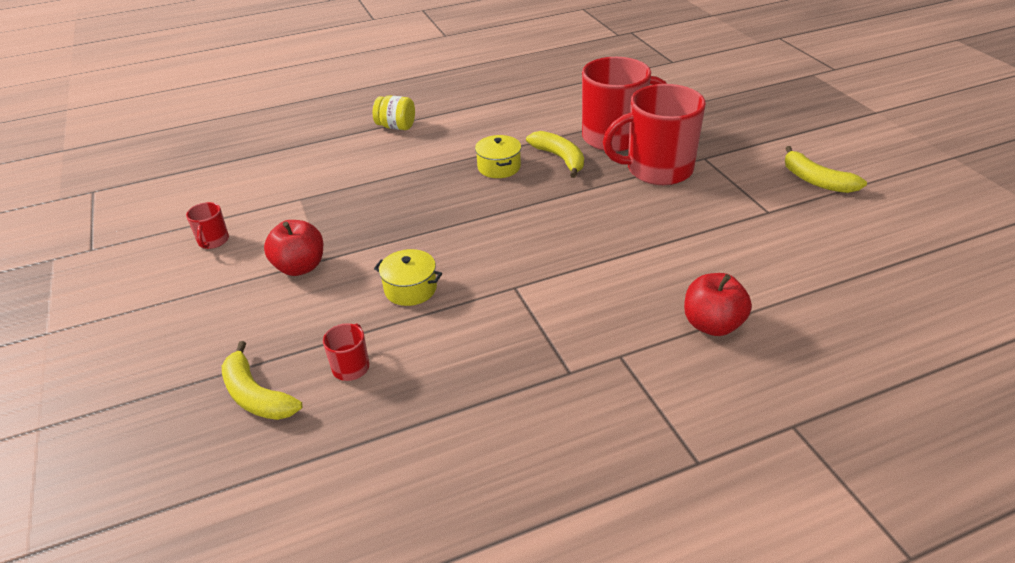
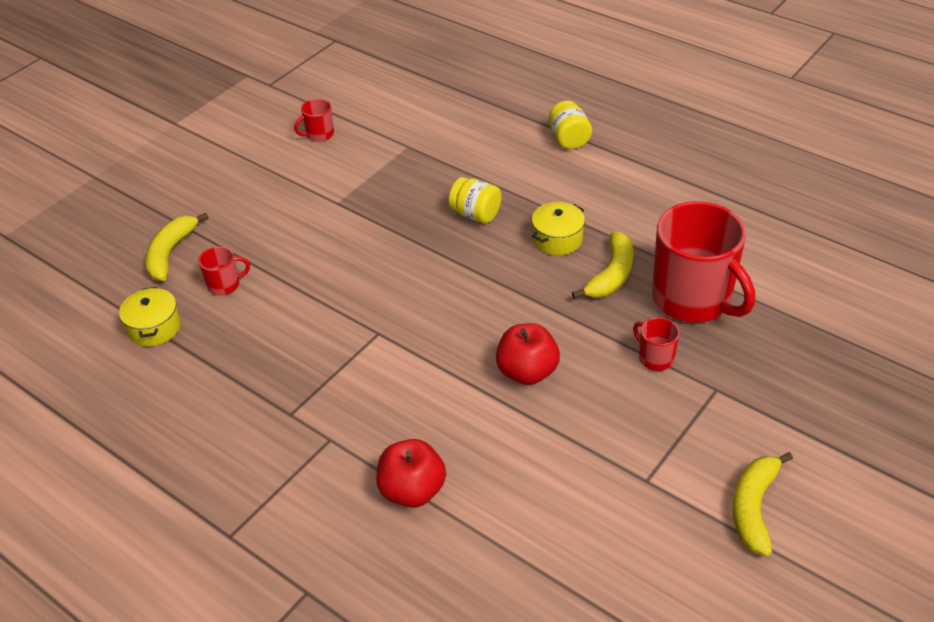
camera: 60 degrees right, 5 degrees up
(300, 267) = (319, 196): red apple -> red apple (527, 372)
(410, 289) = (333, 271): yellow pot -> yellow pot (154, 328)
(428, 193) = (476, 214): none -> yellow jar
(657, 169) = (655, 358): red mug -> red mug, size x0.43

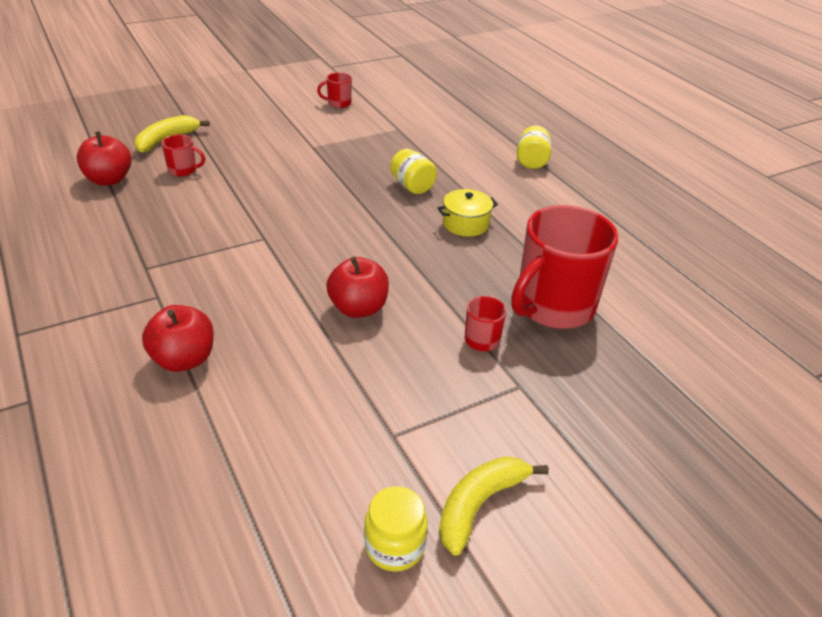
camera: 20 degrees right, 5 degrees down
(154, 328) = (109, 180): yellow pot -> red apple
(611, 275) = (492, 263): yellow banana -> none
(693, 299) = (553, 307): red mug -> red mug turned 60 degrees clockwise
(715, 570) = (395, 546): none -> yellow jar

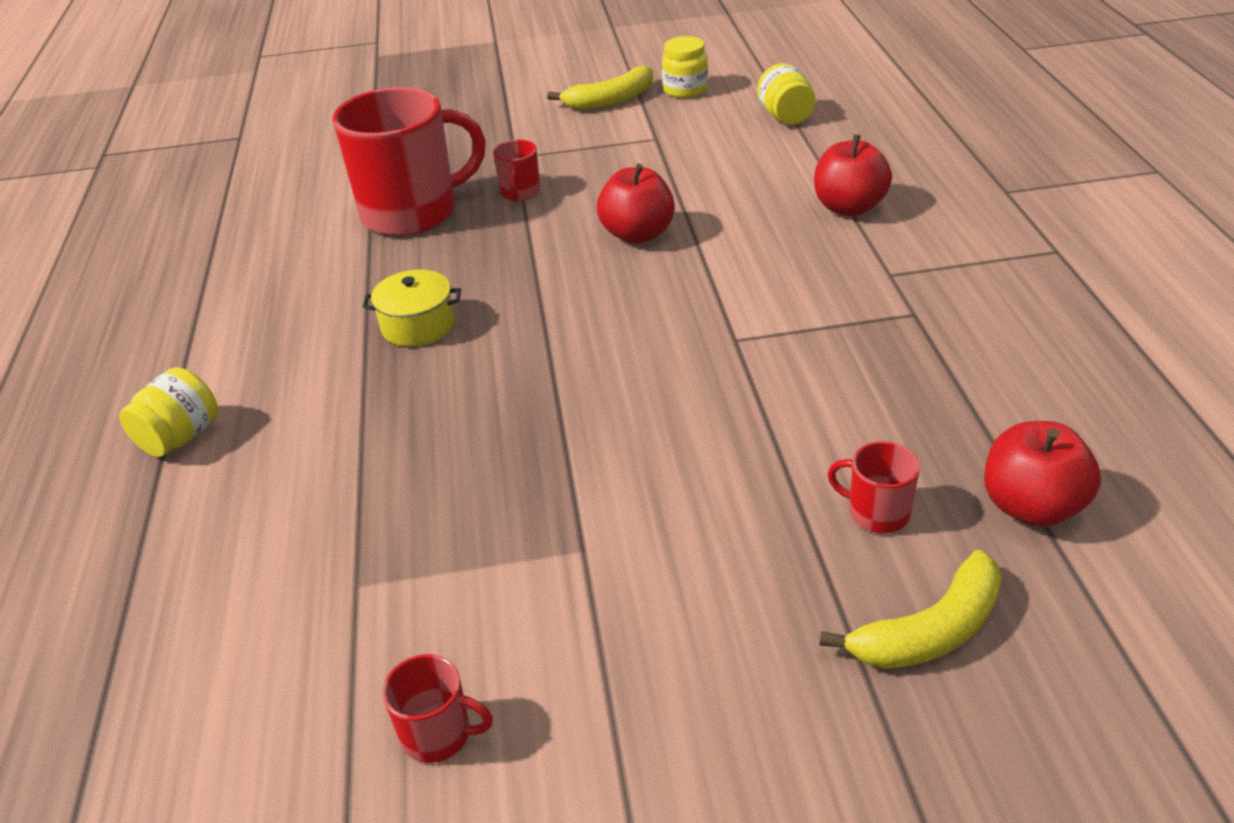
camera: 155 degrees left, 0 degrees up
(412, 186) = (445, 407): yellow jar -> yellow jar (785, 116)

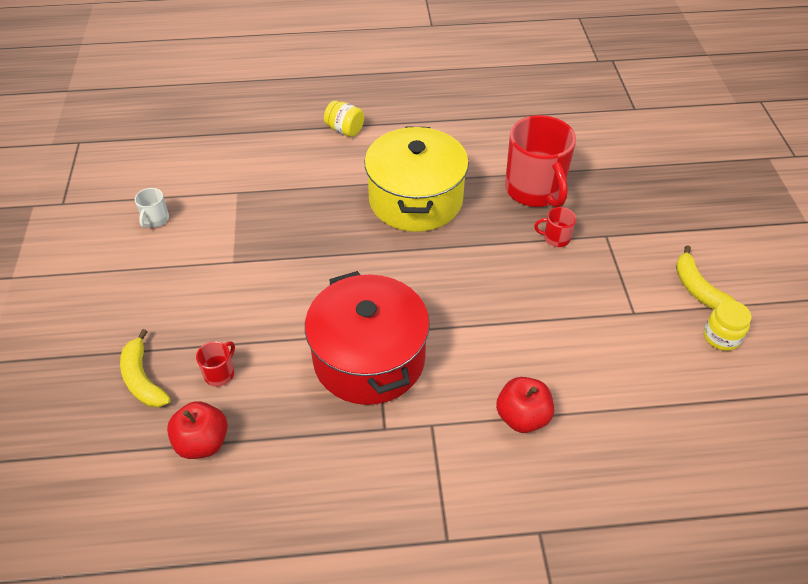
camera: 90 degrees right, 10 degrees up
(418, 325) = (415, 199): yellow pot -> yellow pot, size x2.37
(438, 734) = (155, 219): red mug -> white mug
(637, 234) = (498, 294): red apple -> none
(785, 116) = (673, 399): yellow jar -> none
(790, 340) = (369, 358): none -> red pot

